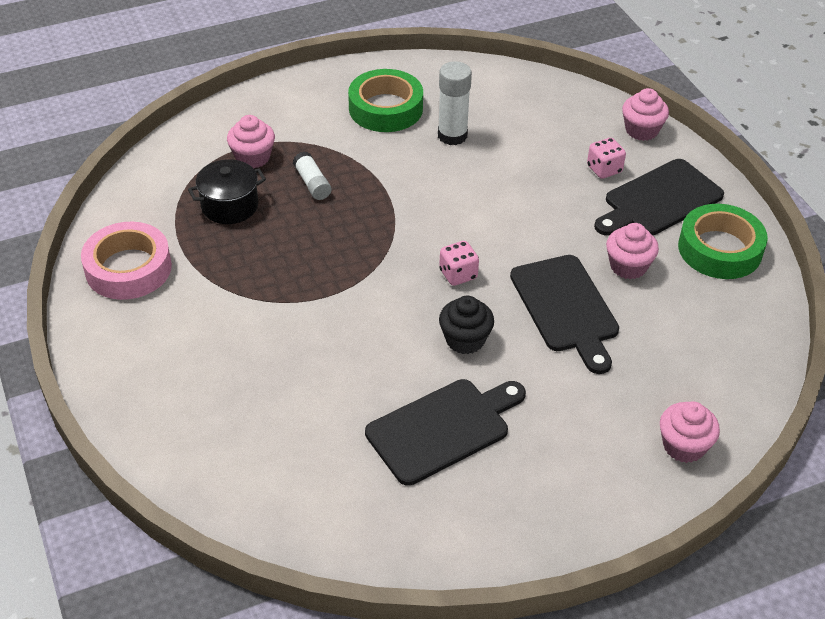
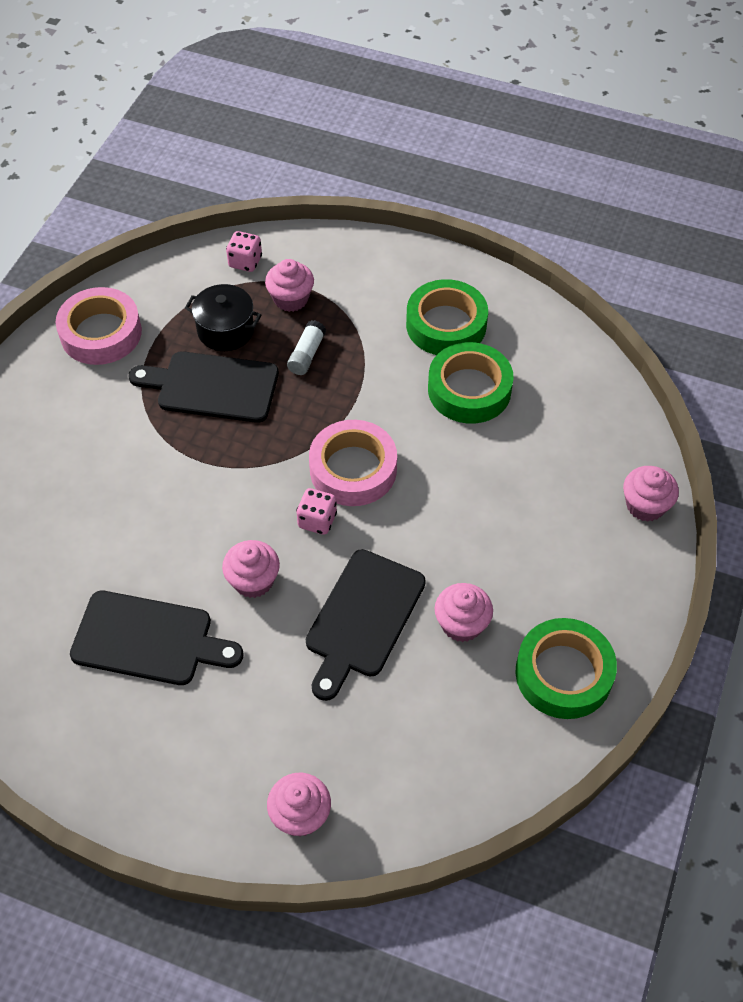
camera: 45 degrees right, 10 degrees up
(440, 229) = (353, 469): none -> pink tape
(452, 135) = (469, 390): white glue stick -> green tape
(465, 340) = (253, 580): black cupcake -> pink cupcake
(604, 169) = (559, 518): pink dice -> pink dice (245, 262)
(659, 200) = (571, 585): black cutting board -> black cutting board (212, 386)

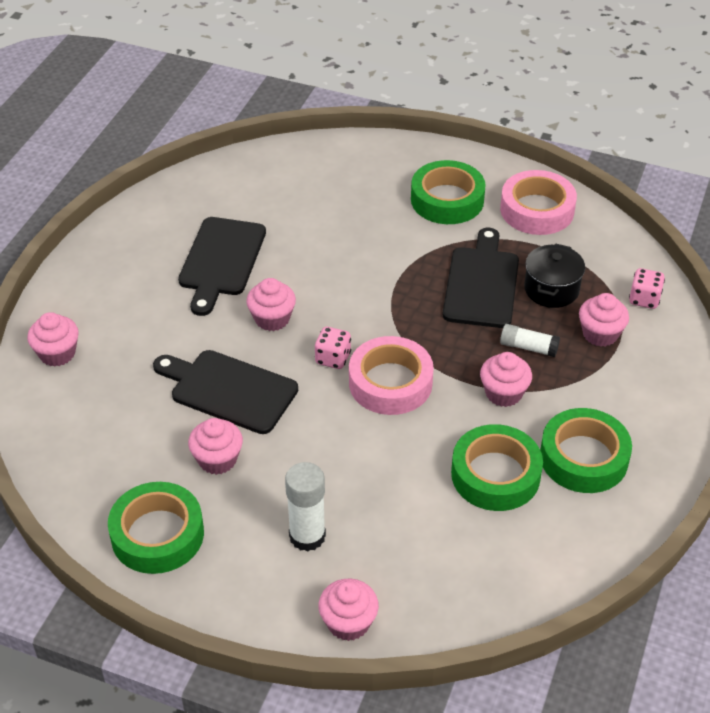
camera: 90 degrees right, 10 degrees down
(71, 411) = (447, 200): none -> green tape
(367, 378) = (503, 393): none -> pink cupcake
(553, 539) = (307, 536): none -> white glue stick

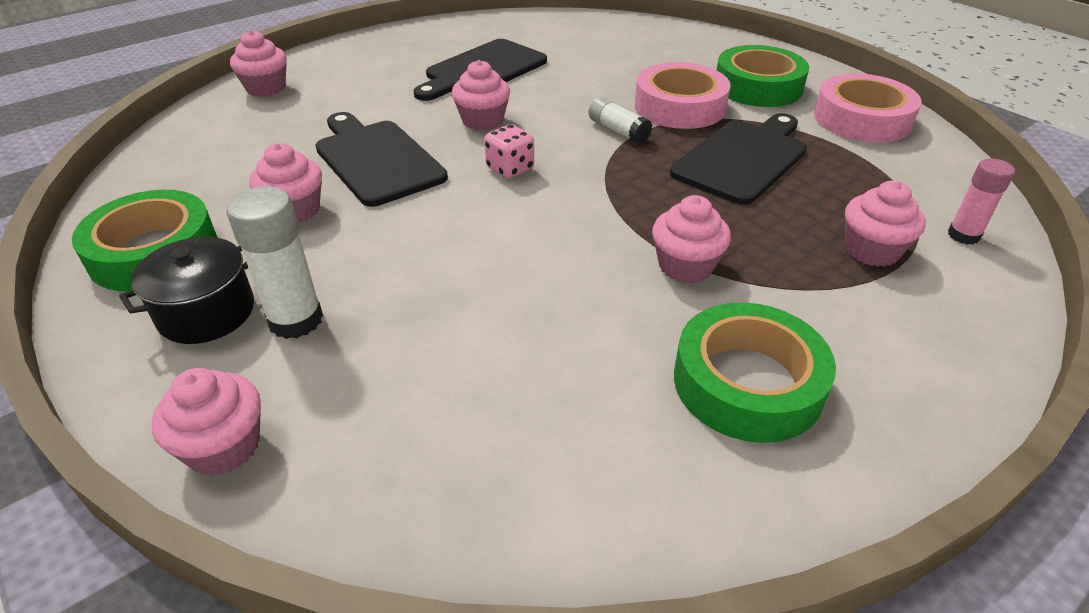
camera: 30 degrees right, 5 degrees down
(390, 383) = (552, 209): pink tape -> pink tape (679, 106)
(495, 475) = (597, 351): green tape -> none
(528, 347) = (757, 232): white glue stick -> white glue stick (618, 131)
(551, 289) = (831, 188): black pot -> black pot (206, 313)
(644, 299) = (963, 235): pink dice -> pink glue stick

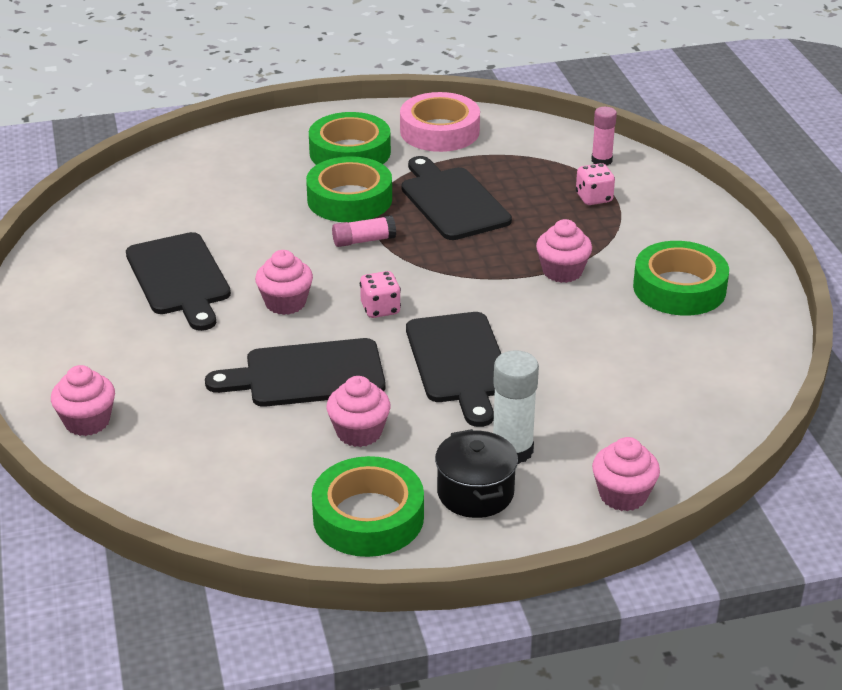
camera: 65 degrees left, 5 degrees down
(447, 239) = (459, 362): none -> black cutting board
(618, 131) = (364, 240): white glue stick -> pink glue stick
(679, 106) = (349, 199): pink tape -> green tape
(871, 250) = (594, 198): pink cupcake -> pink dice

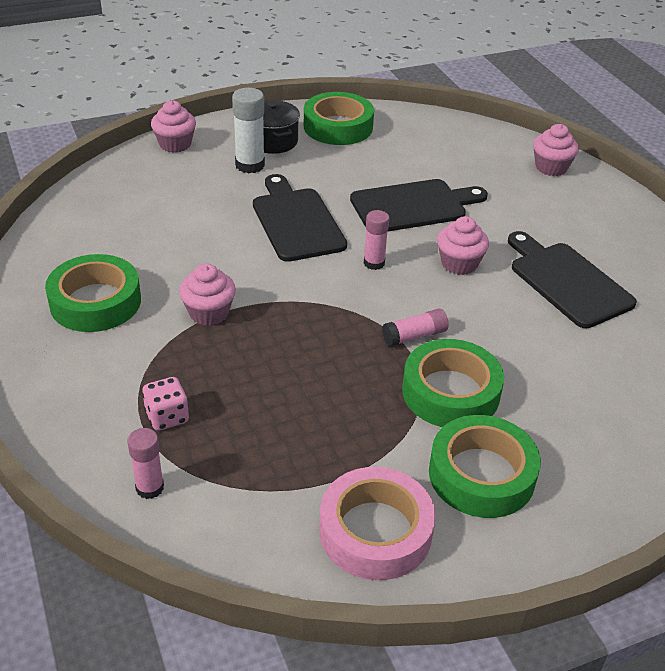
camera: 170 degrees right, 5 degrees up
(359, 432) = (359, 170): pink cupcake -> none
(380, 309) = (374, 263): pink dice -> pink glue stick
(452, 201) = (333, 398): black cutting board -> none

